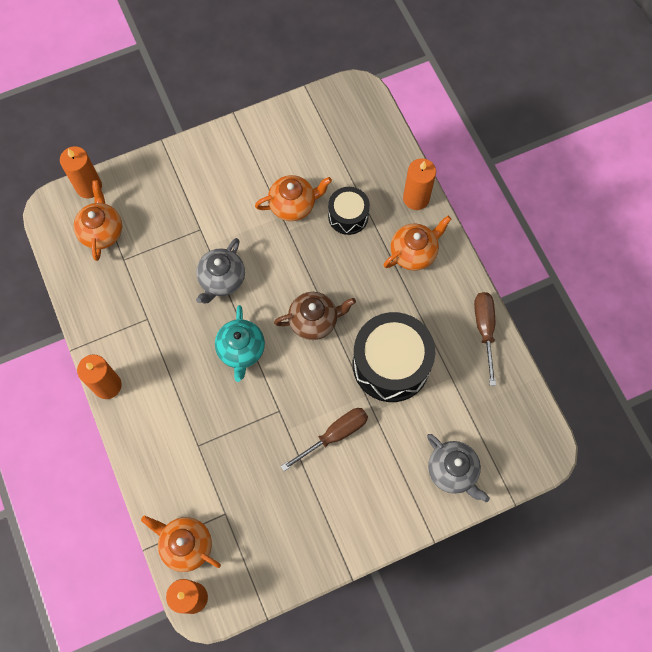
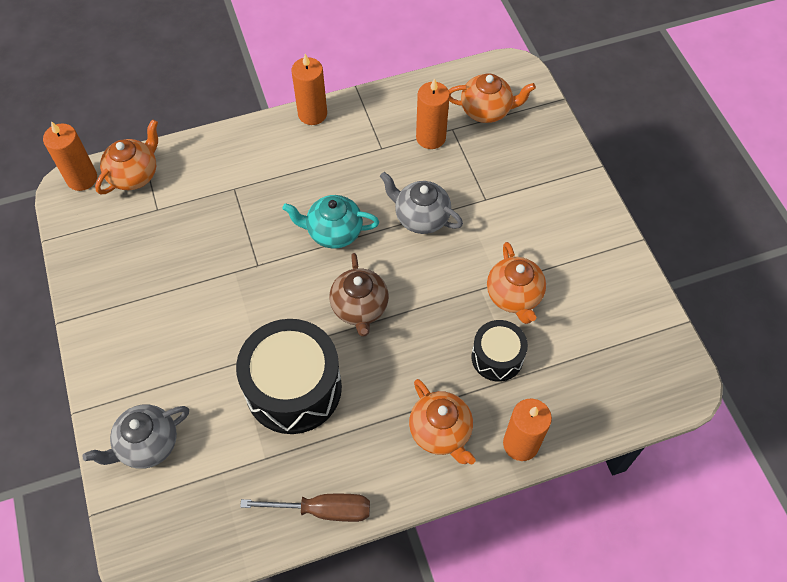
camera: 95 degrees right, 10 degrees down
(89, 187) = (541, 100): orange candle -> orange candle (430, 137)
(334, 435) = (218, 318): brown screwdriver -> none

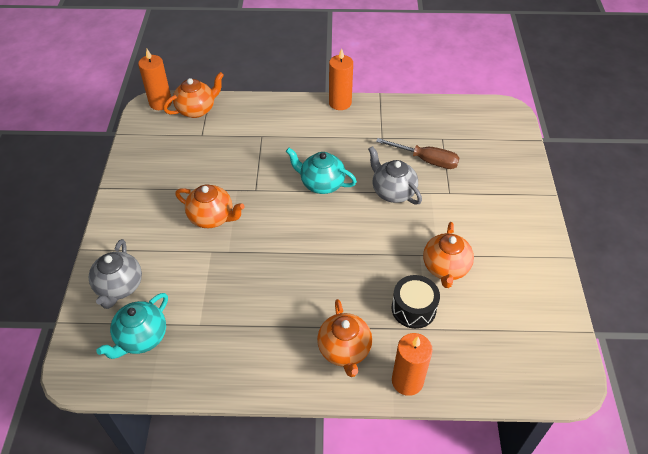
camera: 20 degrees right, 10 degrees down
(147, 445) = (119, 287): grey teapot -> grey teapot turned 75 degrees counterclockwise
(204, 498) = (141, 338): none -> turquoise teapot
(293, 388) = (243, 281): black drum -> none
(323, 510) = (226, 377): brown screwdriver -> brown screwdriver (426, 160)
(360, 308) = (318, 241): brown teapot -> none
(430, 137) = (423, 140): orange candle -> none
(486, 111) = (474, 133): orange teapot -> orange teapot (212, 217)

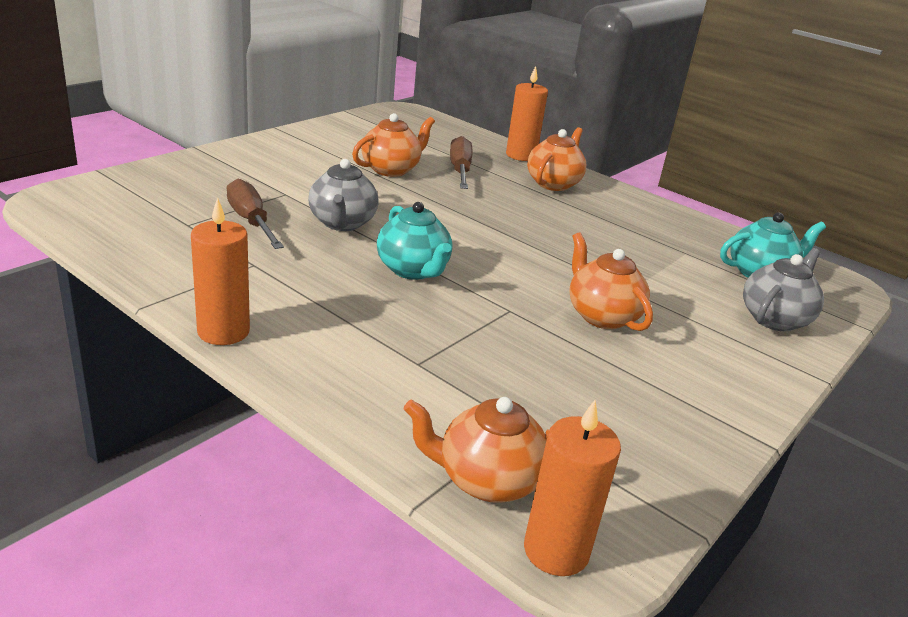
camera: 145 degrees left, 20 degrees down
(413, 309) = (460, 170): black drum -> brown screwdriver

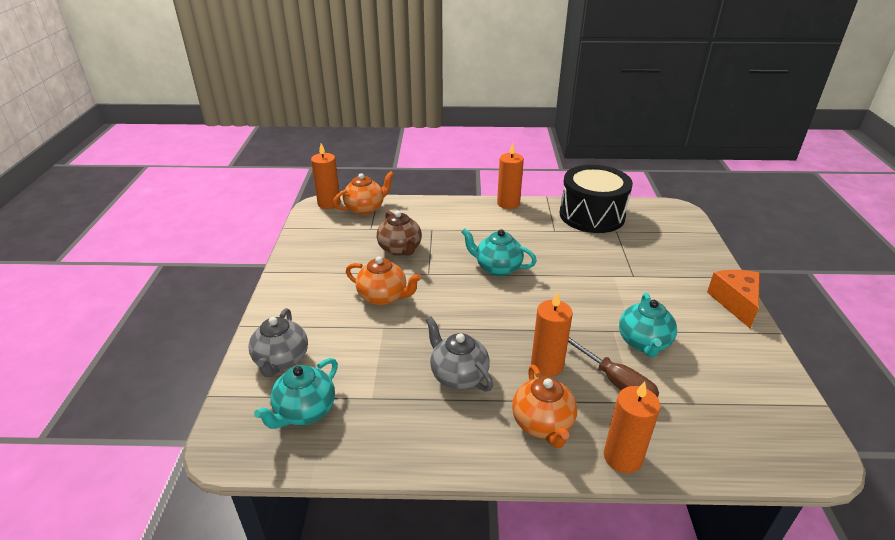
camera: 145 degrees right, 5 degrees up
(162, 251) = (592, 215): none -> black drum
(251, 221) = (603, 248): brown screwdriver -> none
(255, 145) = (735, 302): none -> orange cheese
(342, 223) = (573, 275): grey teapot -> grey teapot (458, 375)
(391, 169) = (644, 343): orange teapot -> turquoise teapot
(498, 198) = (547, 365): none -> orange candle
(511, 360) = (400, 249): none -> brown teapot

